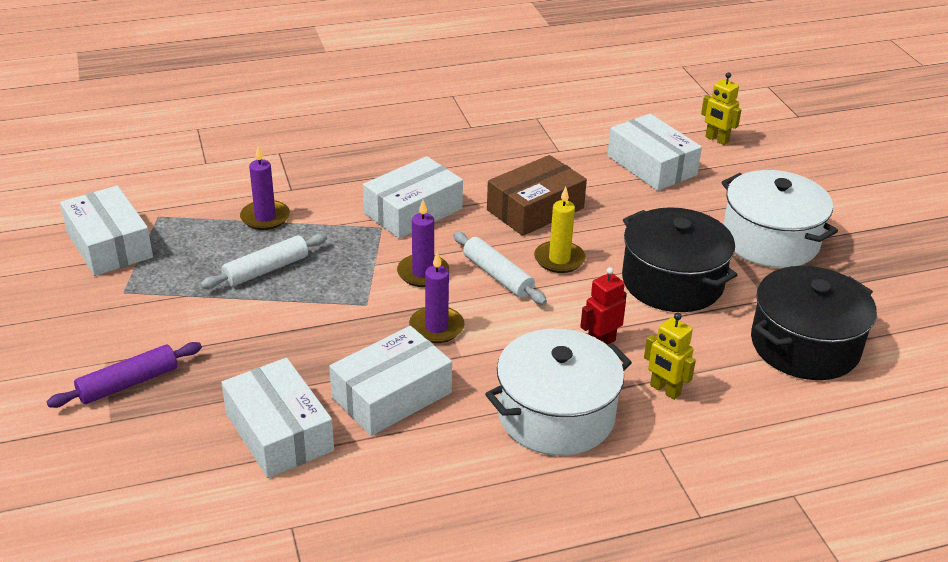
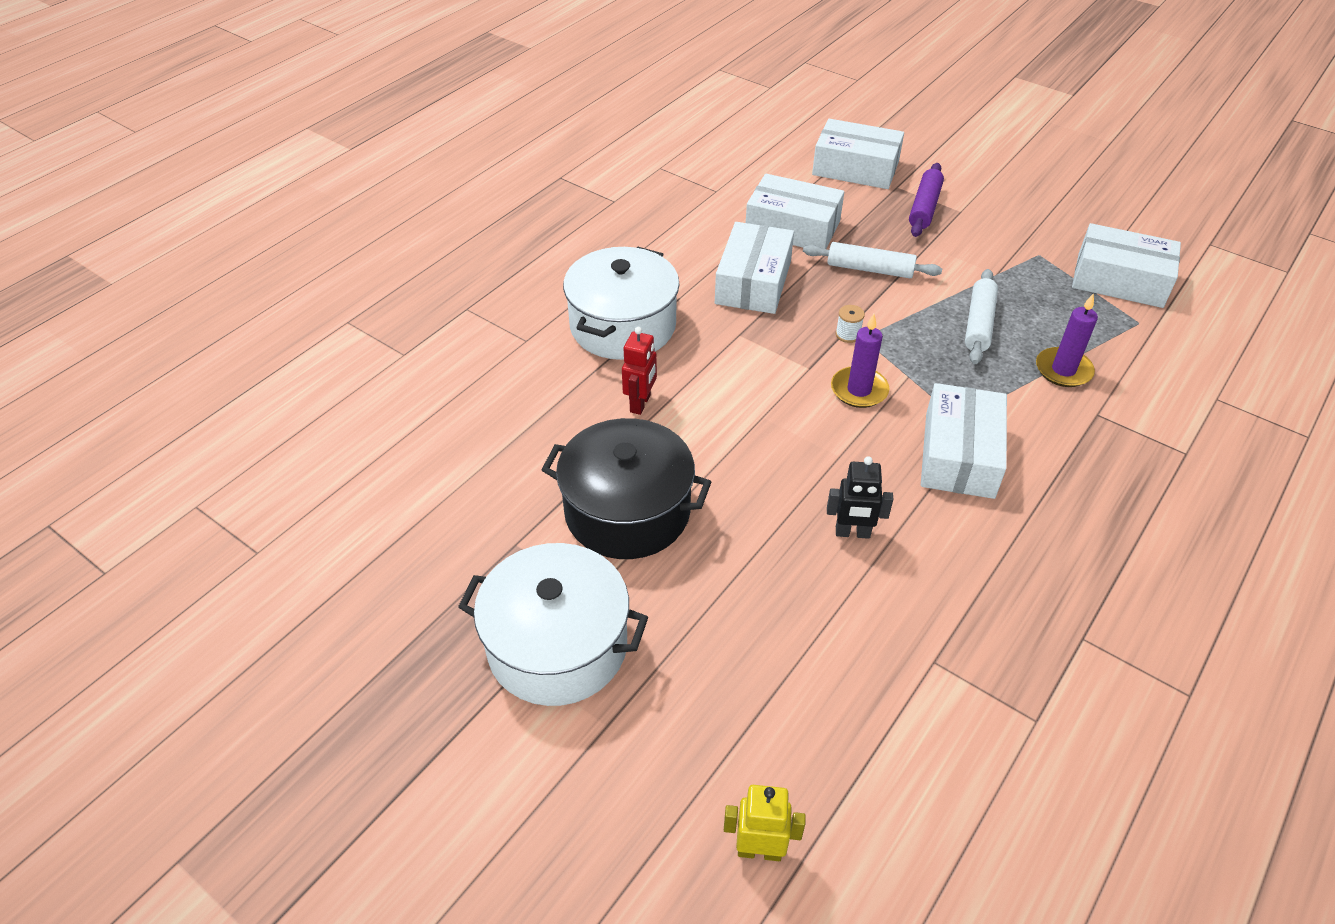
camera: 145 degrees right, 10 degrees up
(375, 312) = (848, 334): none -> white spool
(436, 327) = (785, 347): purple candle -> none
(498, 276) = (794, 423): white rolling pin -> white rolling pin (869, 269)
(535, 209) = (852, 533): brown box -> black robot
(559, 259) = (760, 476): yellow candle -> none
(651, 165) = (798, 709): white box -> white box (855, 168)
(665, 390) = (554, 388): yellow robot -> none
(805, 345) = (449, 502): black pot -> none

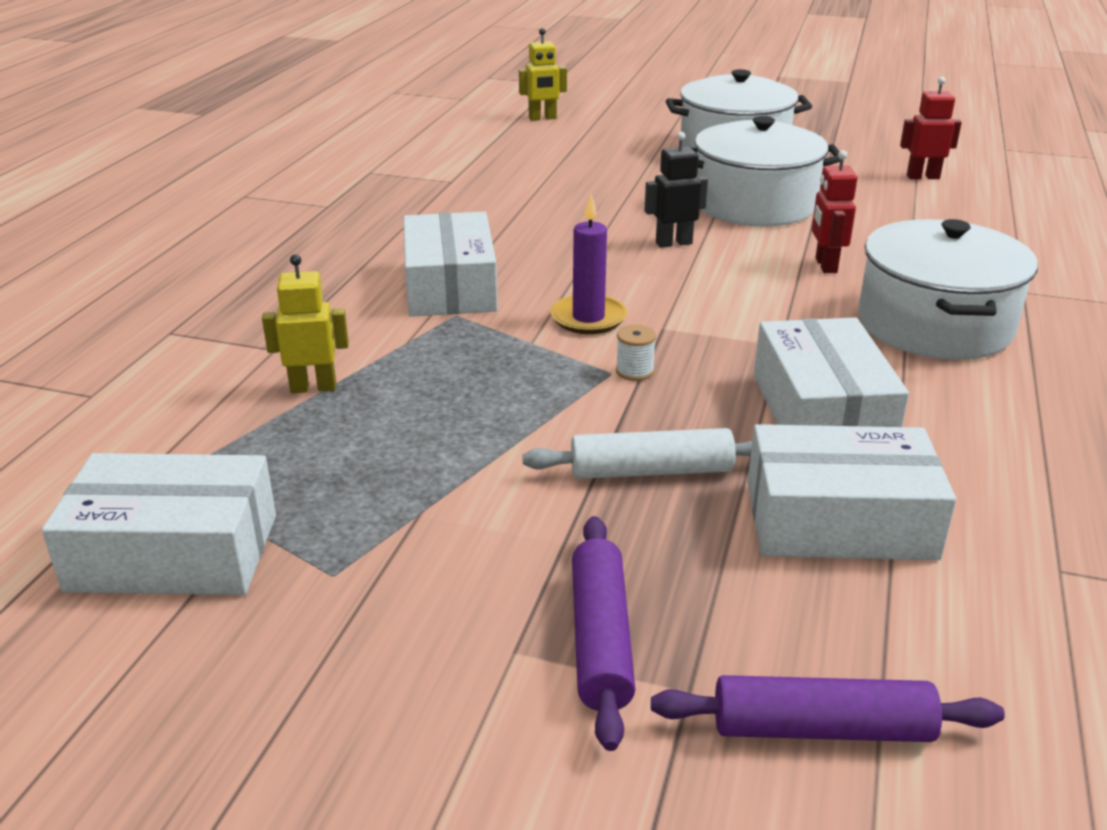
camera: 160 degrees right, 15 degrees down
(415, 516) = (922, 177): none -> red robot
(627, 511) = (754, 204): black pot -> white pot
(852, 533) = (543, 223): black robot -> black robot (673, 243)
(855, 168) = (821, 728): white box -> purple rolling pin
(979, 324) = (443, 422): white rolling pin -> none
(1063, 370) = (313, 387): purple candle -> yellow robot

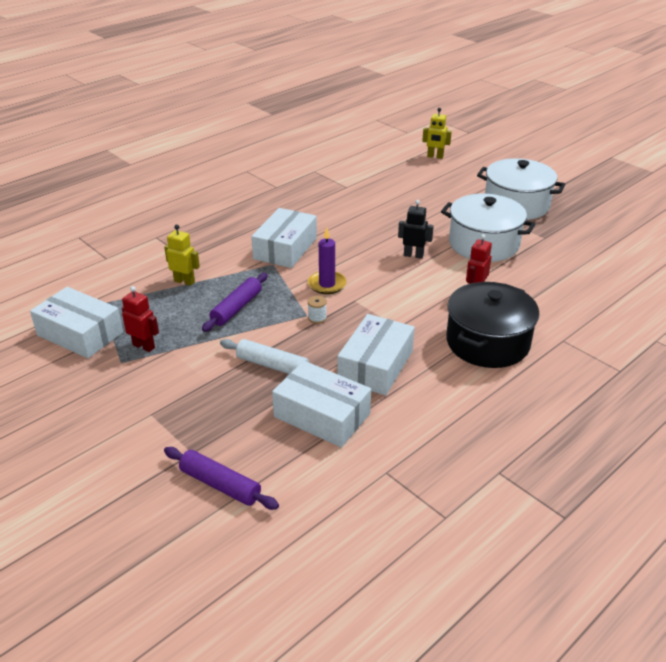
camera: 30 degrees right, 5 degrees up
(601, 639) = (182, 422): purple rolling pin -> purple rolling pin (236, 308)
(922, 177) = (605, 253): red robot -> red robot (144, 346)
(934, 325) = (487, 342): white pot -> black pot

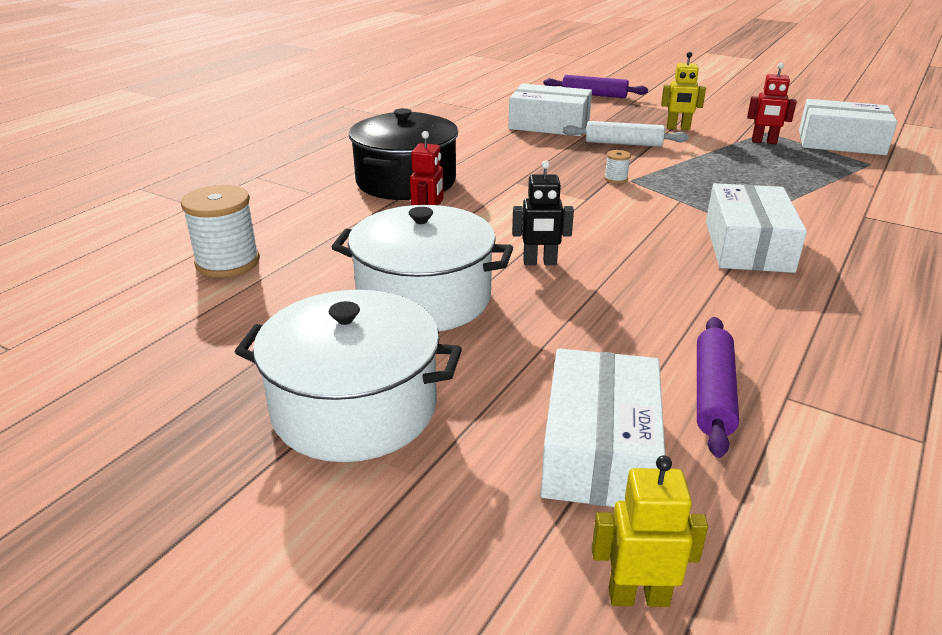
camera: 165 degrees right, 5 degrees down
(184, 281) = (819, 192): yellow robot -> yellow robot (678, 128)
(236, 308) = (717, 176): purple rolling pin -> purple rolling pin (712, 393)
(327, 284) = (637, 210): purple candle -> none
(376, 366) = (522, 153): white box -> white box (599, 449)
(602, 282) = (227, 262): none -> white spool

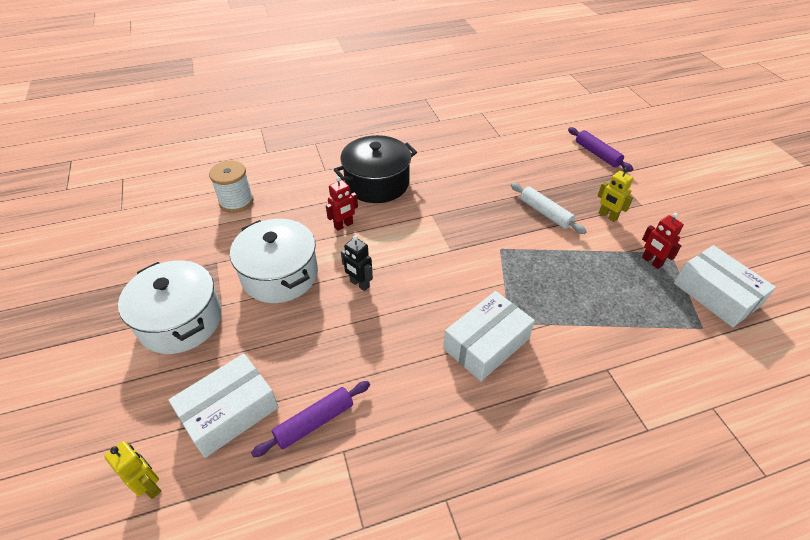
camera: 40 degrees right, 15 degrees up
(549, 124) = (523, 171): white box -> none
(616, 179) = (492, 243): white spool -> none

